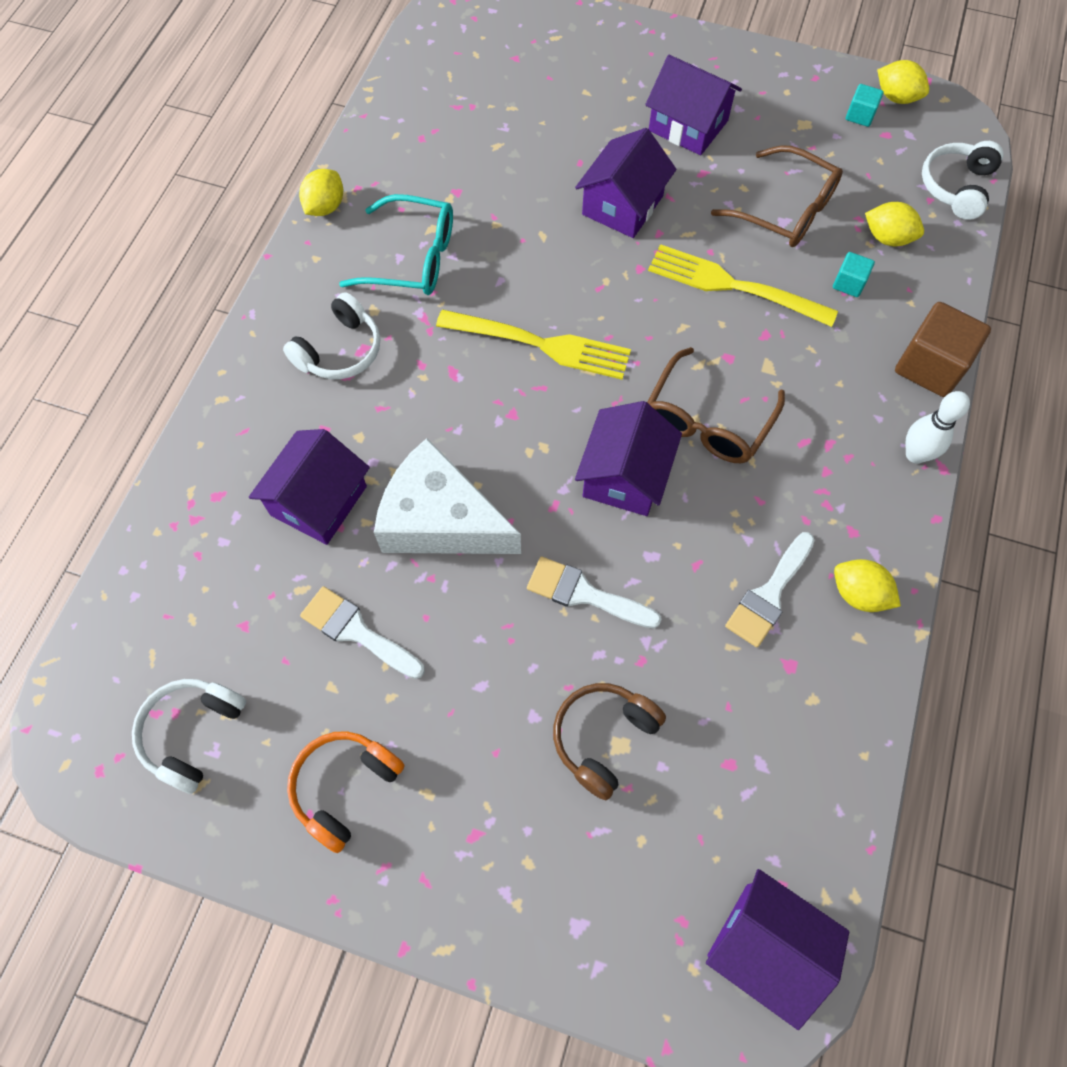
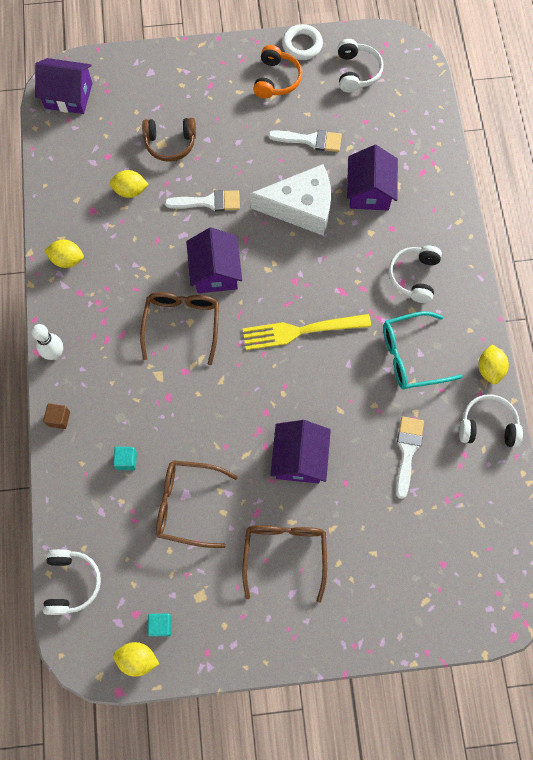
camera: 155 degrees right, 5 degrees up
(252, 846) = (302, 45): none -> white ring
(373, 153) = (487, 426): none -> white headphones
(603, 738) = (170, 143): brown headphones -> brown headphones turned 75 degrees clockwise
(688, 125) = (284, 554): purple house -> brown glasses
(734, 286) = (200, 425): yellow fork -> none
(769, 595) = (114, 240): white brush -> white brush (407, 451)
(887, 238) = (110, 511): yellow lemon -> yellow lemon (130, 191)
(930, 366) = (59, 419): brown cube -> brown cube, size x0.51

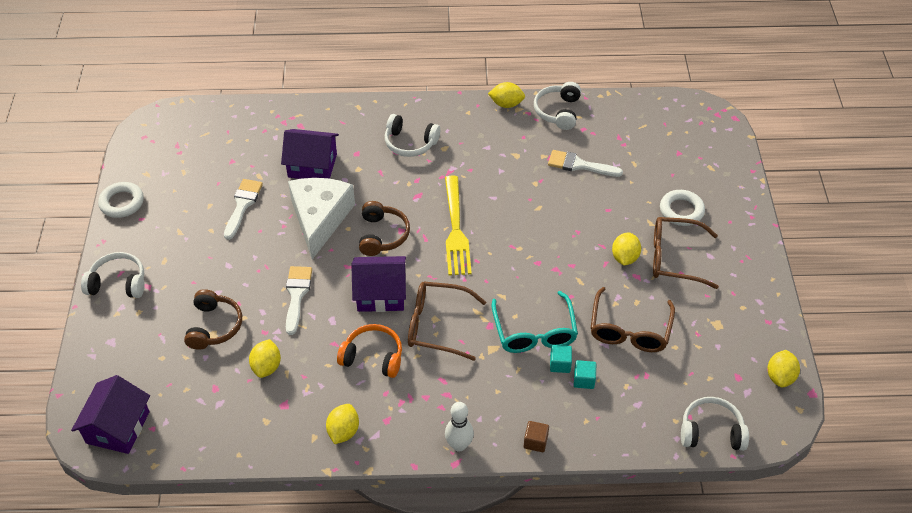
camera: 85 degrees left, 20 degrees down
(161, 625) = (747, 357): turquoise cube -> turquoise cube (560, 364)
(276, 79) = (159, 227): orange headphones -> orange headphones (373, 357)
(280, 500) = (624, 257): none -> yellow lemon
(286, 264) = (382, 235): none -> brown headphones
(299, 458) = (584, 240): purple house -> none
(353, 564) = (681, 210): none -> white ring
(356, 72) = (171, 162): white headphones -> white headphones (118, 283)
(411, 356) = (489, 153): turquoise glasses -> turquoise glasses (534, 332)

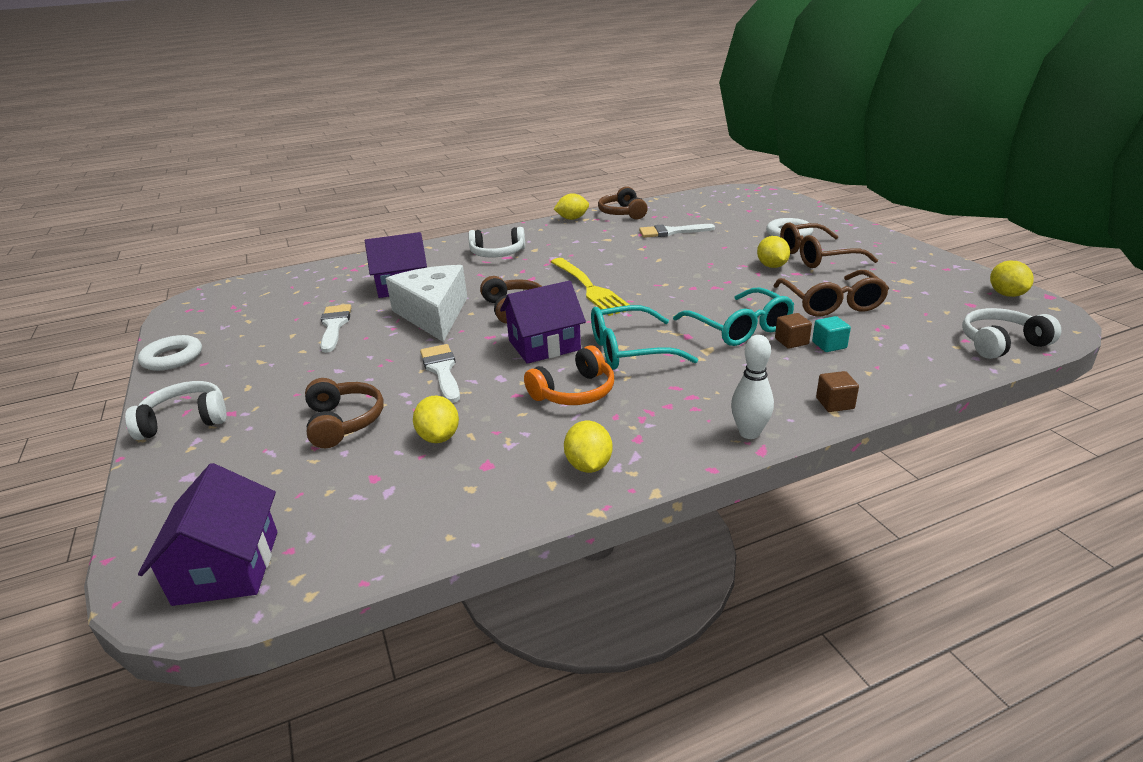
camera: 20 degrees left, 20 degrees down
(373, 357) = (574, 392): orange headphones -> orange headphones turned 150 degrees clockwise
(437, 325) = (629, 350): brown glasses -> turquoise glasses
(558, 111) = (623, 213): white headphones -> brown headphones
(560, 364) = (791, 341): turquoise cube -> brown cube

